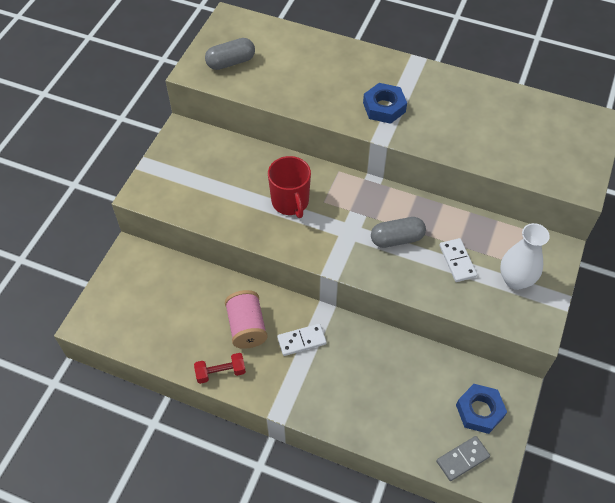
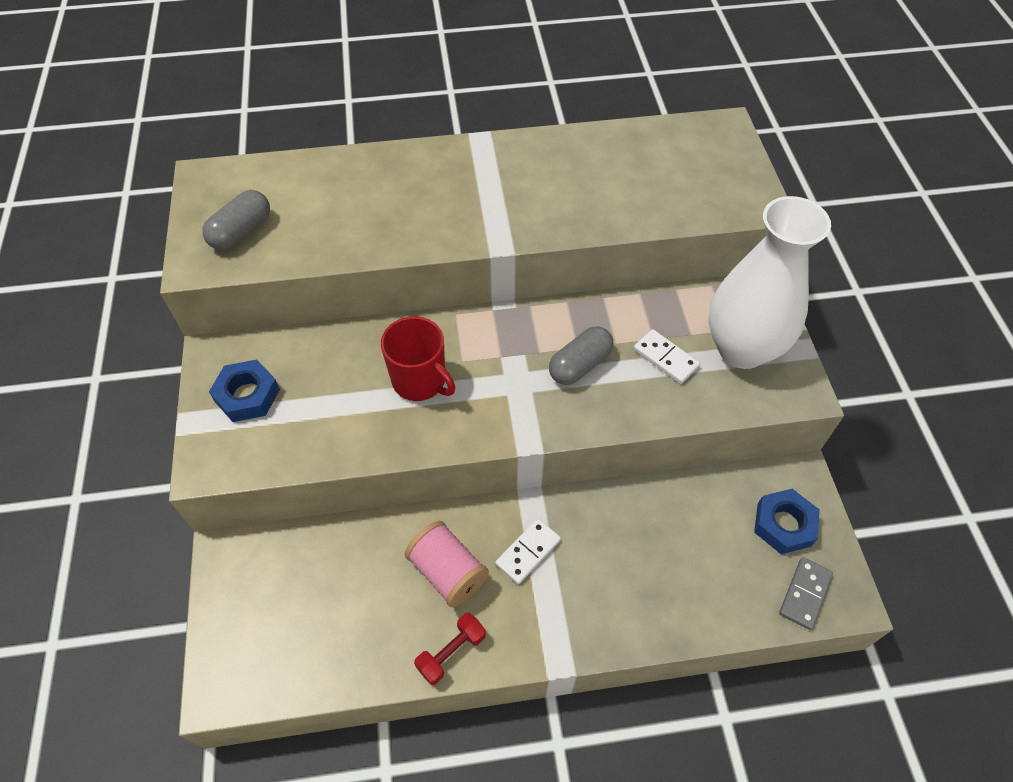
camera: 30 degrees left, 0 degrees up
(384, 107) = (479, 208): blue nut -> blue nut (247, 395)
(515, 280) = (742, 348): white vase -> white vase, size x1.67

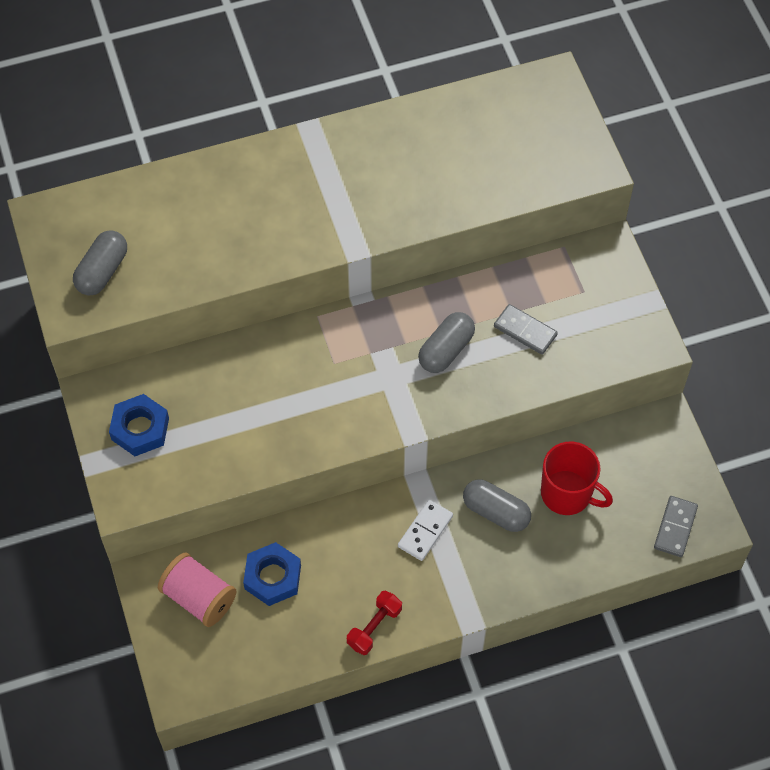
camera: 10 degrees left, 5 degrees up
(420, 381) = (299, 389): red mug -> red mug (567, 494)
(448, 572) = (356, 560): pink spool -> pink spool (199, 597)
(607, 543) = (496, 512): none -> grey capsule
(665, 358) = (525, 331): white domino -> grey domino
(742, 348) = (595, 310): white vase -> none
(784, 524) = (653, 469): blue nut -> blue nut (273, 577)

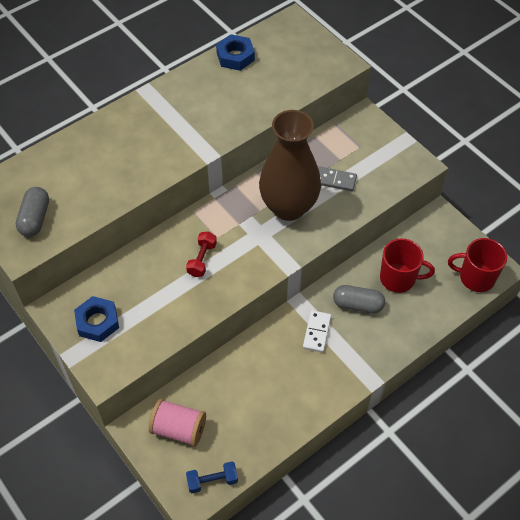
camera: 20 degrees left, 5 degrees down
(215, 677) = (212, 481): none -> blue dumbbell
(273, 577) = (225, 397): blue nut -> blue nut (235, 56)
(374, 627) = (310, 407): red dumbbell -> red dumbbell (202, 259)
(446, 350) = (288, 207): grey capsule -> brown vase
(675, 527) = (476, 277): grey domino -> red mug

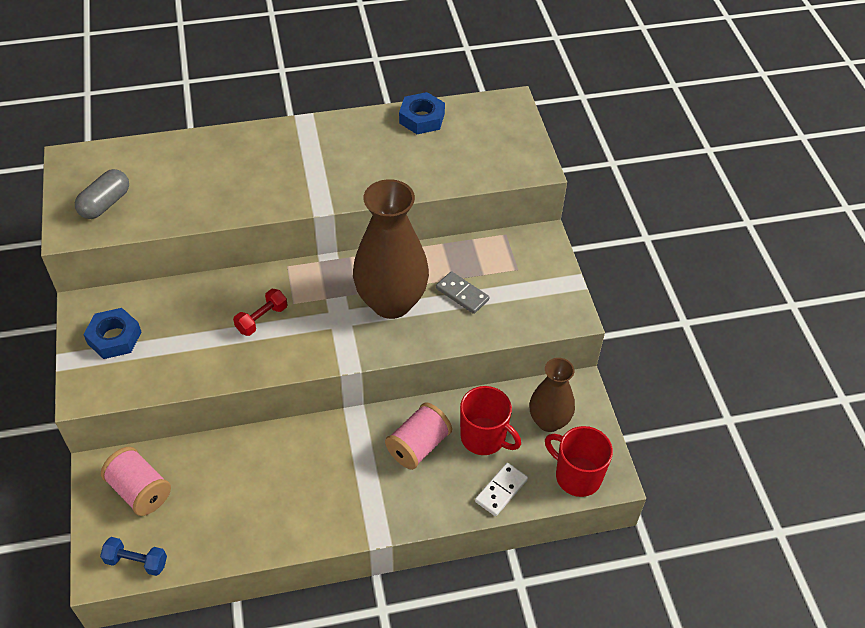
camera: 25 degrees right, 5 degrees down
(317, 332) = (353, 456): white domino -> white domino (501, 490)
(358, 304) = (418, 446): grey capsule -> pink spool
(434, 248) = (549, 421): none -> brown vase

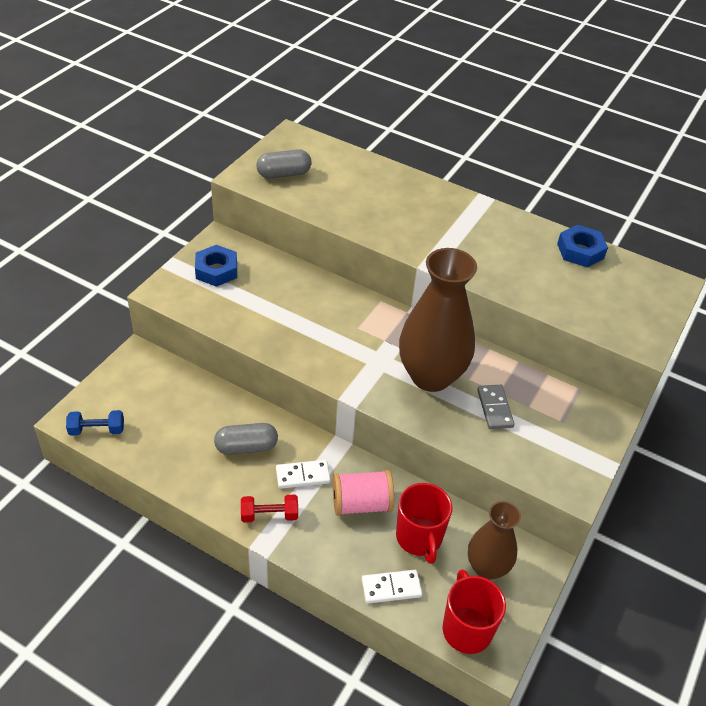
camera: 40 degrees right, 5 degrees down
(136, 562) = (97, 430): blue dumbbell -> blue dumbbell turned 60 degrees counterclockwise
(140, 491) = (146, 387): pink spool -> none
(262, 319) = (324, 323): red dumbbell -> red dumbbell (269, 515)
(283, 473) = (246, 447): none -> grey capsule
(352, 460) = (303, 476): none -> white domino

